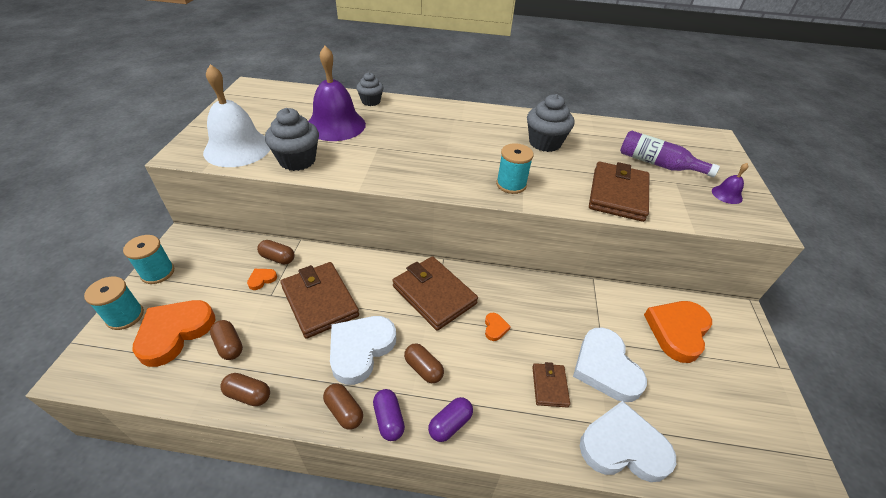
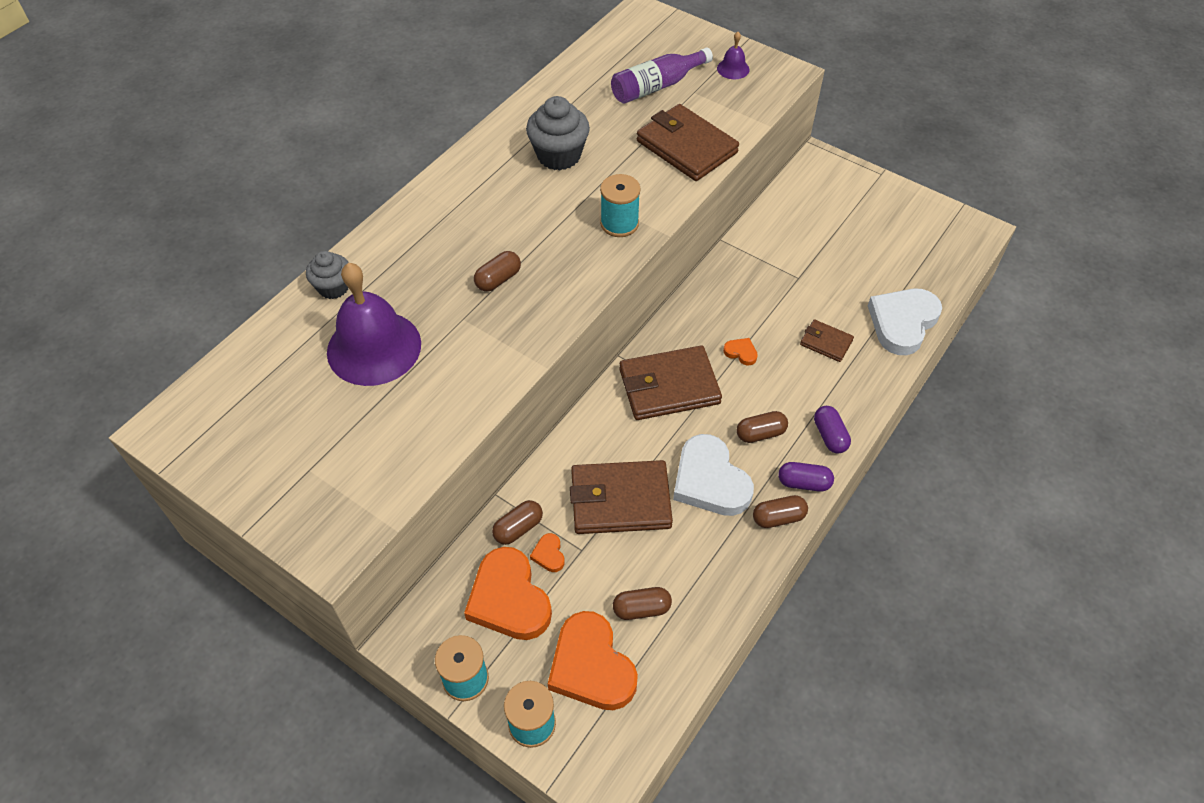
camera: 60 degrees left, 10 degrees up
(237, 148) = (362, 478): white bell -> none
(248, 395) = (720, 600): brown capsule -> brown capsule (498, 279)
(297, 160) = (440, 414): grey cupcake -> none
(605, 367) = (826, 291): white heart -> none
(677, 331) = (814, 216): orange heart -> orange heart (509, 599)

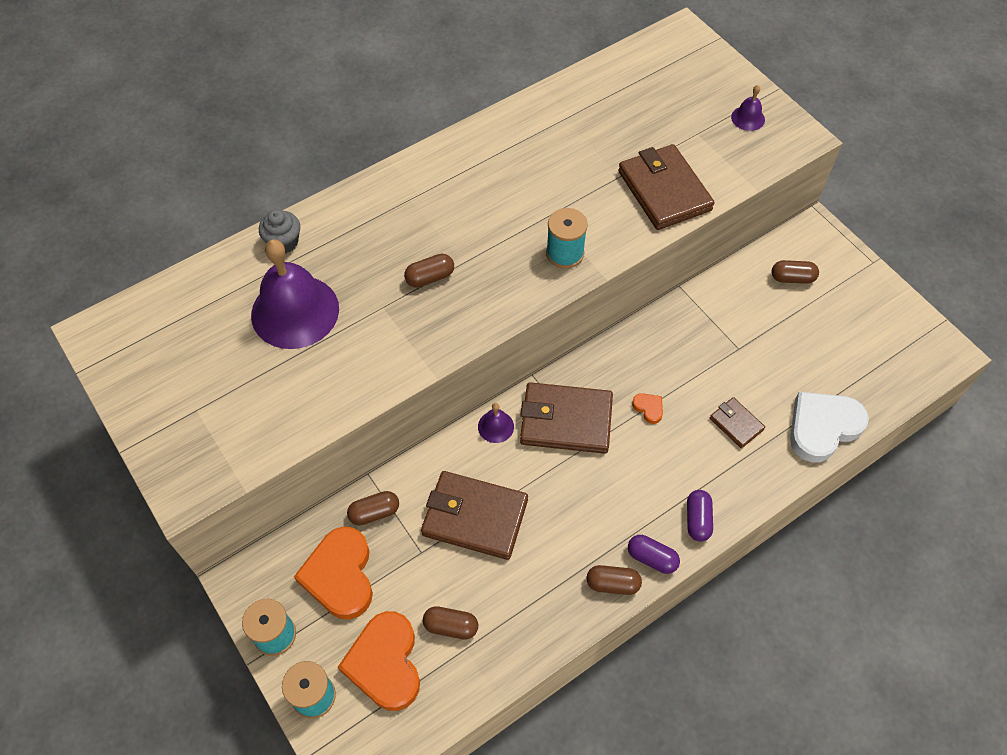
camera: 20 degrees right, 5 degrees up
(549, 554) = (391, 546): orange heart -> none
(559, 155) = (538, 166): grey cupcake -> none
(604, 412) = (495, 426): none -> purple bell
(656, 86) = (663, 117): purple bottle -> none
(710, 481) = (564, 526): white heart -> none
(760, 433) = (632, 495): brown capsule -> brown capsule (792, 278)

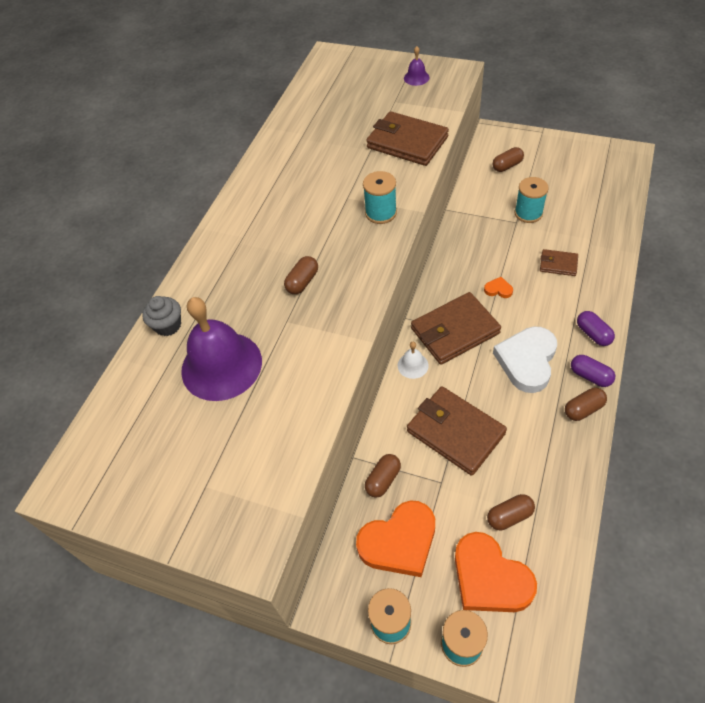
camera: 30 degrees left, 5 degrees down
(340, 575) = (399, 542): orange heart -> orange heart turned 75 degrees counterclockwise
(475, 517) = (455, 432): brown wallet -> brown wallet turned 60 degrees clockwise
(495, 426) = (413, 365): purple bell -> white bell
(651, 558) = (590, 376): purple capsule -> purple capsule turned 45 degrees clockwise
(761, 347) = (528, 213): none -> turquoise spool
(822, 427) = (607, 234): white heart -> white heart (527, 361)

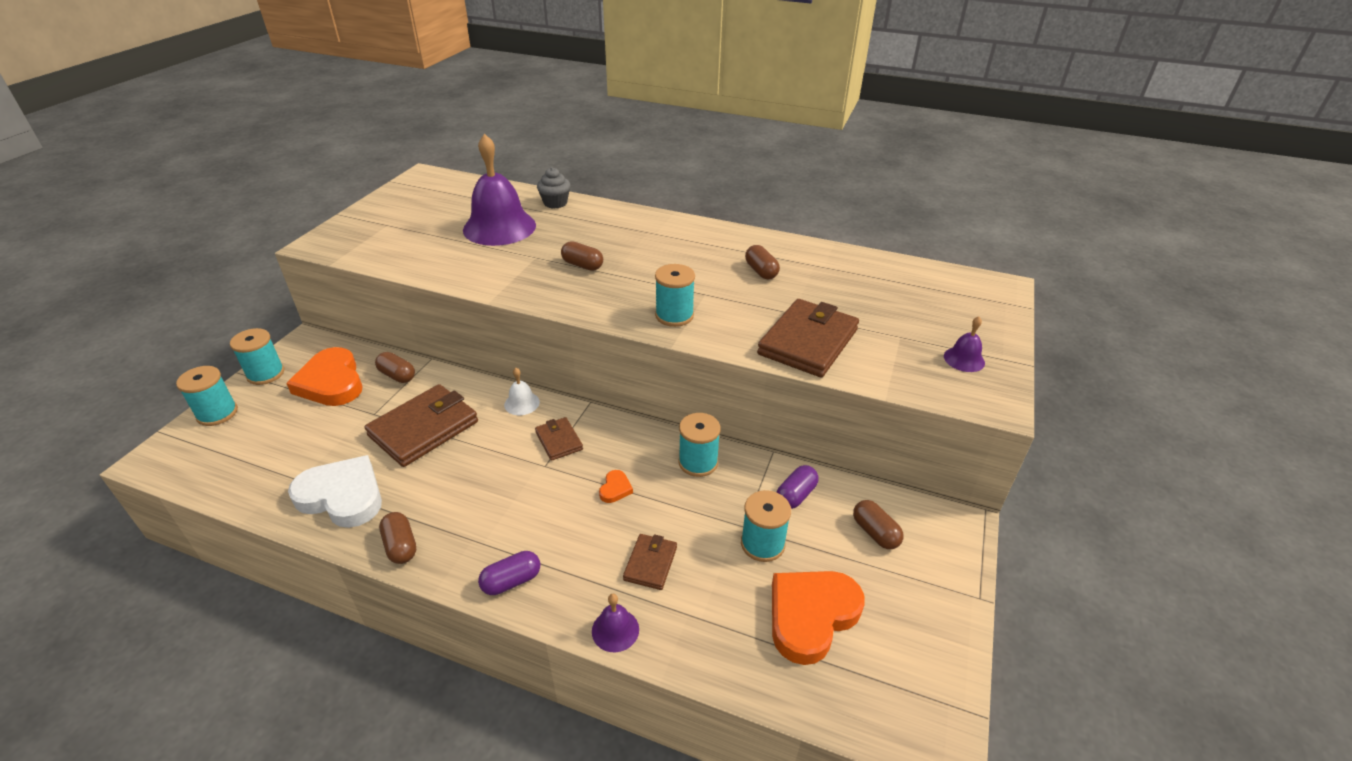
camera: 85 degrees right, 15 degrees down
(455, 331) = (559, 441): brown wallet -> brown wallet, size x0.51
(463, 247) = (698, 462): none -> turquoise spool
(489, 578) = (259, 437): orange heart -> orange heart (811, 616)
(509, 516) = (309, 459): brown capsule -> brown capsule (761, 271)
(527, 361) = (492, 501): white heart -> white heart (342, 496)
(590, 376) = (445, 563): purple capsule -> purple capsule (796, 495)
(611, 276) = (615, 630): none -> purple bell

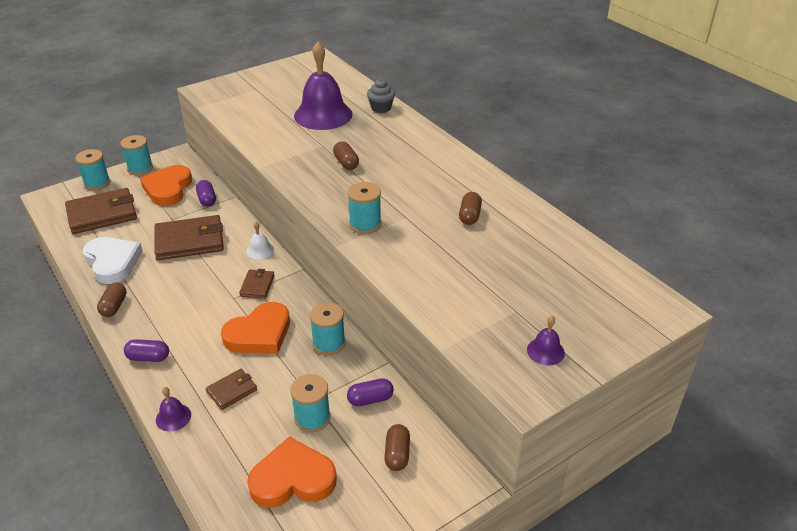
camera: 35 degrees right, 0 degrees up
(397, 375) = (207, 200): brown capsule -> purple capsule
(615, 489) = (259, 334): orange heart -> orange heart, size x2.37
(807, 342) = (437, 283): brown wallet -> brown wallet (102, 214)

